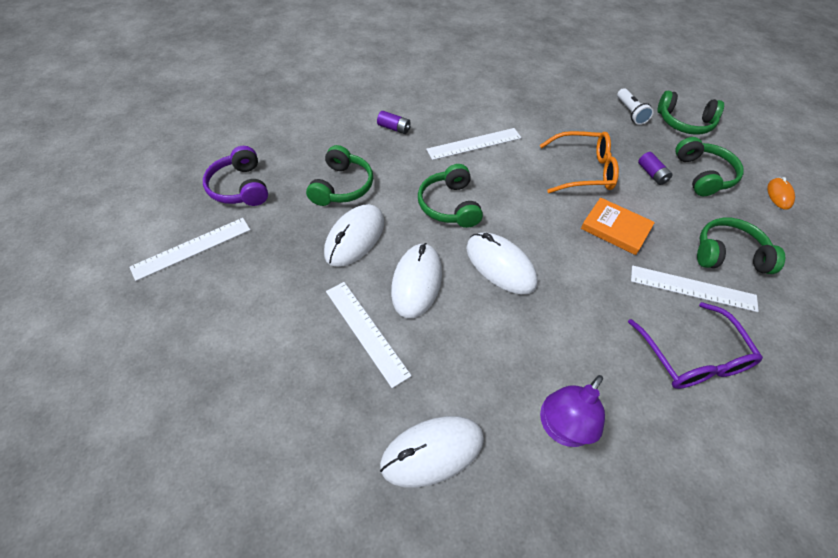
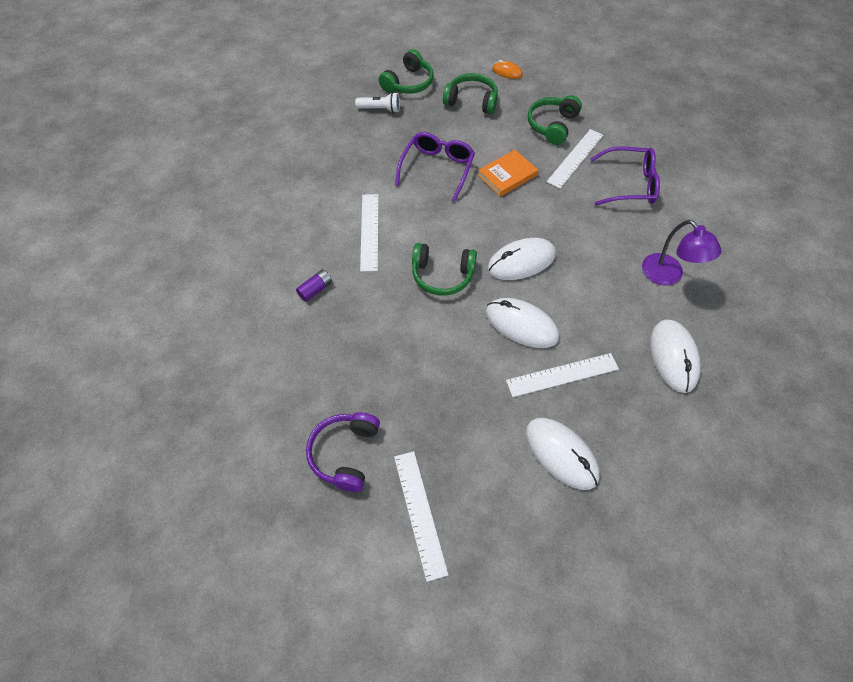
camera: 70 degrees left, 5 degrees up
(240, 187) = (345, 453): purple headphones -> purple headphones turned 105 degrees clockwise
(342, 186) = (383, 356): green headphones -> none
(355, 238) = (456, 360): white mouse -> white mouse (561, 454)
(583, 171) = (437, 169): orange glasses -> purple glasses
(652, 174) = (458, 129): purple battery -> none

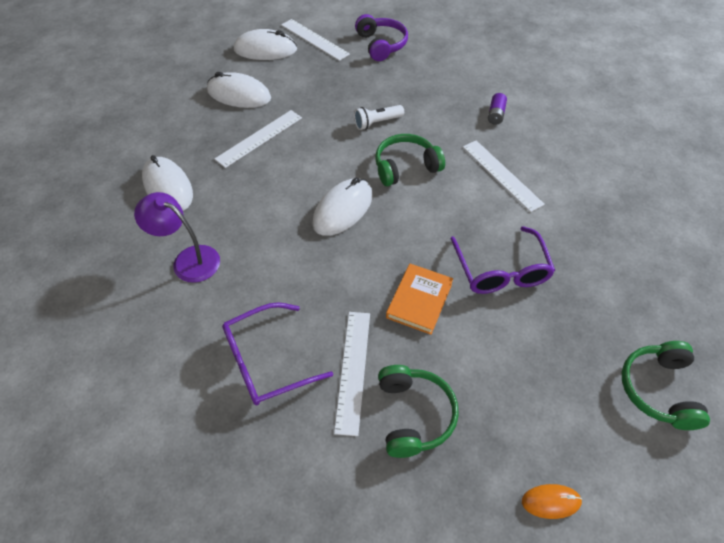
camera: 150 degrees right, 5 degrees down
(380, 109) = (643, 322): white flashlight -> white flashlight (377, 123)
(471, 101) = (550, 402): green headphones -> none
(521, 325) = (311, 158): white mouse -> white mouse (265, 50)

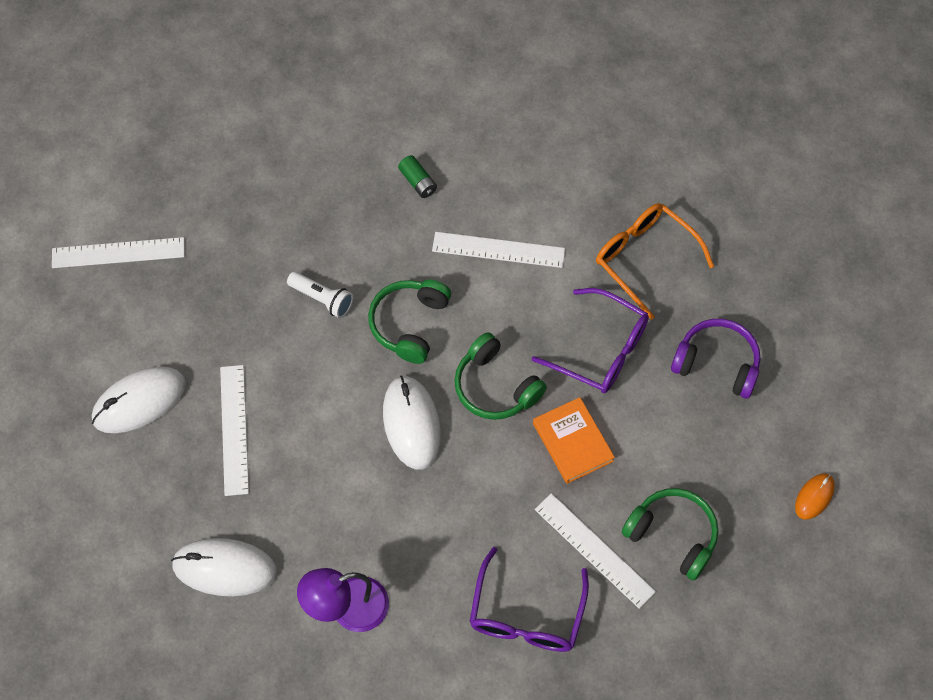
camera: 50 degrees left, 10 degrees up
(265, 50) = (83, 318): white mouse -> none
(377, 123) = (322, 299): white flashlight -> white flashlight turned 75 degrees counterclockwise
(381, 45) = (200, 193): purple headphones -> purple headphones (717, 364)
(495, 114) = (418, 182): purple battery -> green battery
(592, 250) = (644, 259): none -> orange glasses
(659, 390) = (799, 340): green headphones -> green headphones (495, 386)

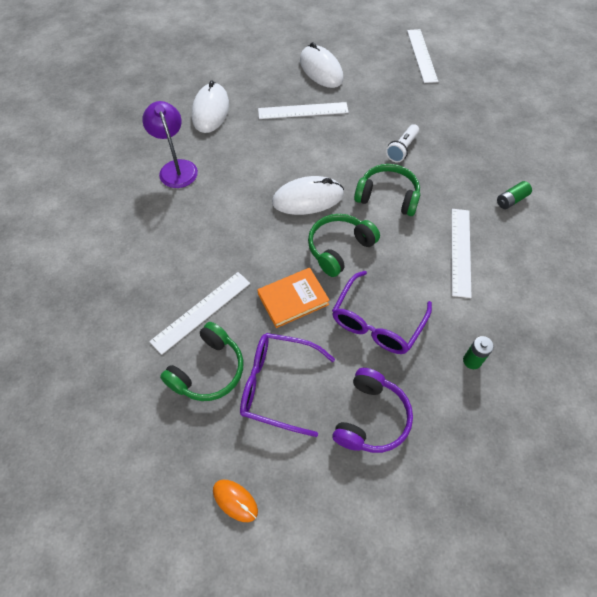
camera: 90 degrees right, 5 degrees down
(526, 614) = (156, 266): purple glasses -> purple glasses (277, 385)
(644, 259) = (472, 361): orange glasses -> green battery

